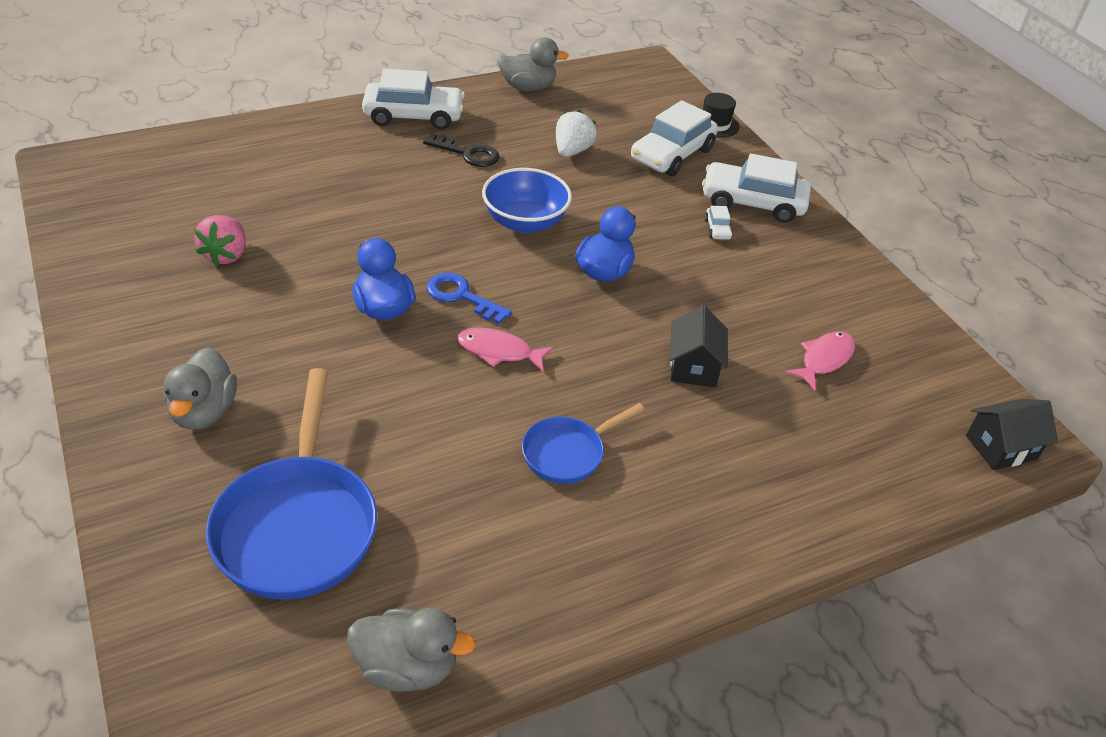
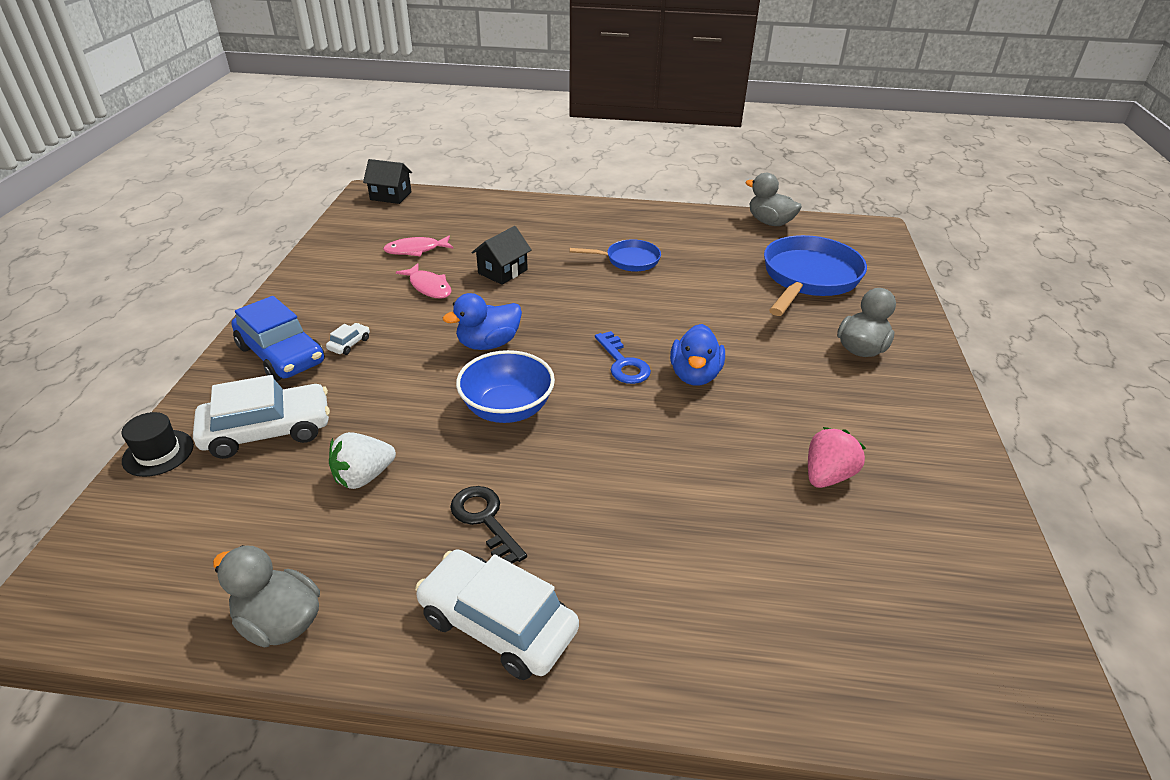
camera: 145 degrees left, 5 degrees down
(499, 351) = (625, 319): pink fish -> pink fish (429, 287)
(752, 203) = (281, 355): white car -> blue car

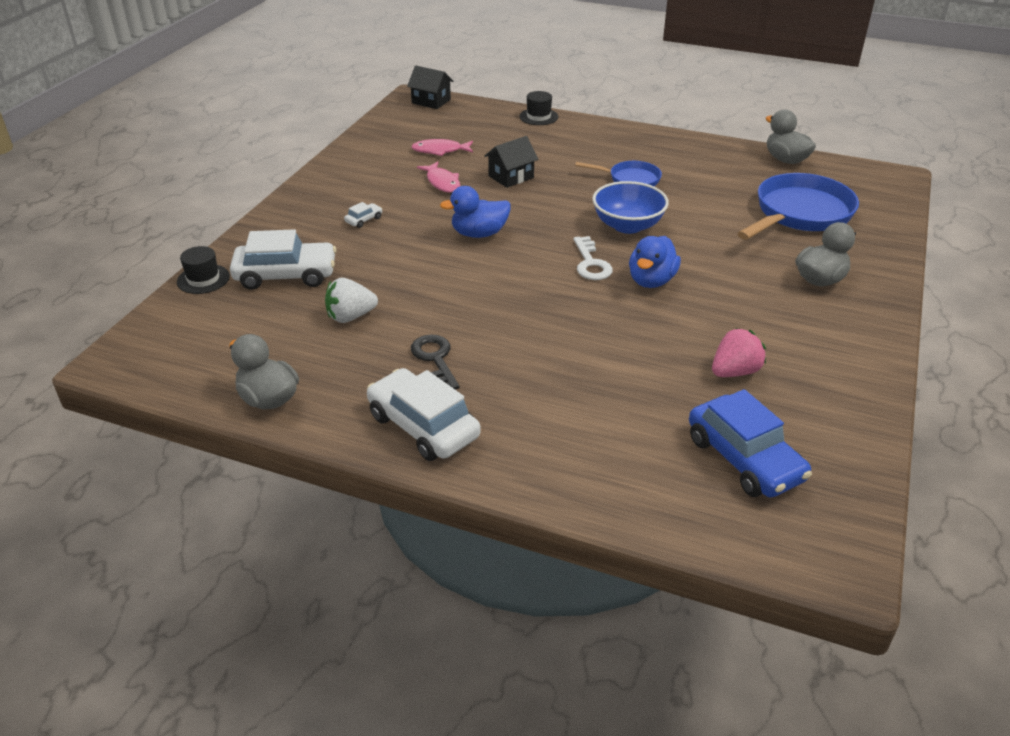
camera: 15 degrees right, 0 degrees up
(281, 355) = (308, 221): blue car -> blue car (744, 459)
(507, 409) = (478, 285): blue bowl -> blue bowl (627, 225)
(510, 202) = (538, 117): none -> black hat
(623, 363) = (591, 263): blue key -> white key

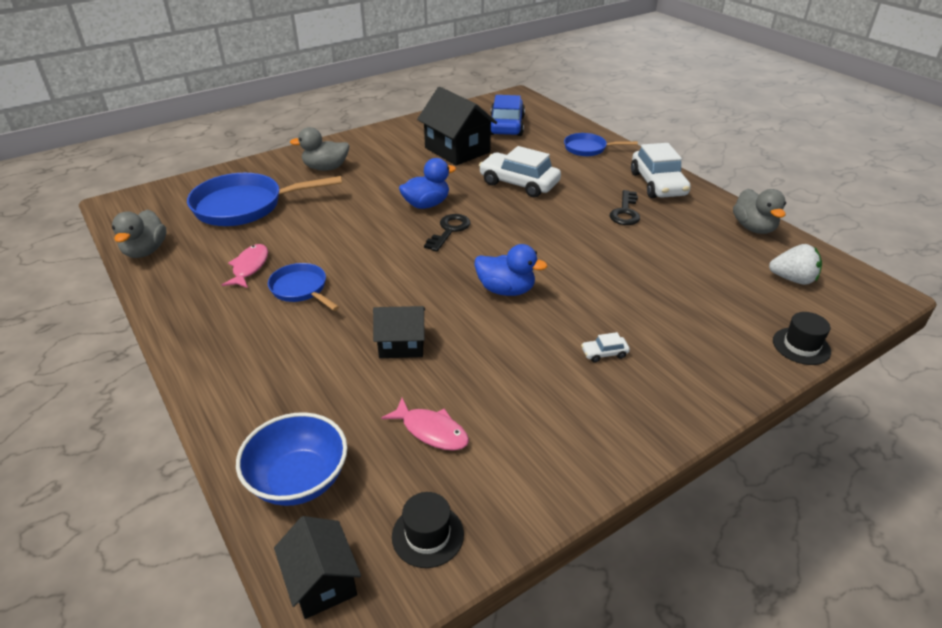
camera: 145 degrees left, 0 degrees up
(286, 275) = (714, 318): white car -> white car (519, 183)
(350, 316) = (670, 260): white strawberry -> white strawberry (792, 279)
(442, 182) = (480, 371): pink fish -> pink fish (249, 267)
(538, 117) = (236, 439): black hat -> black hat (427, 535)
(573, 461) = (588, 149): none -> blue pan
(591, 263) = (449, 230): white key -> black key
(627, 225) = (377, 247): blue bowl -> blue bowl (299, 480)
(734, 372) = (457, 150): pink strawberry -> black house

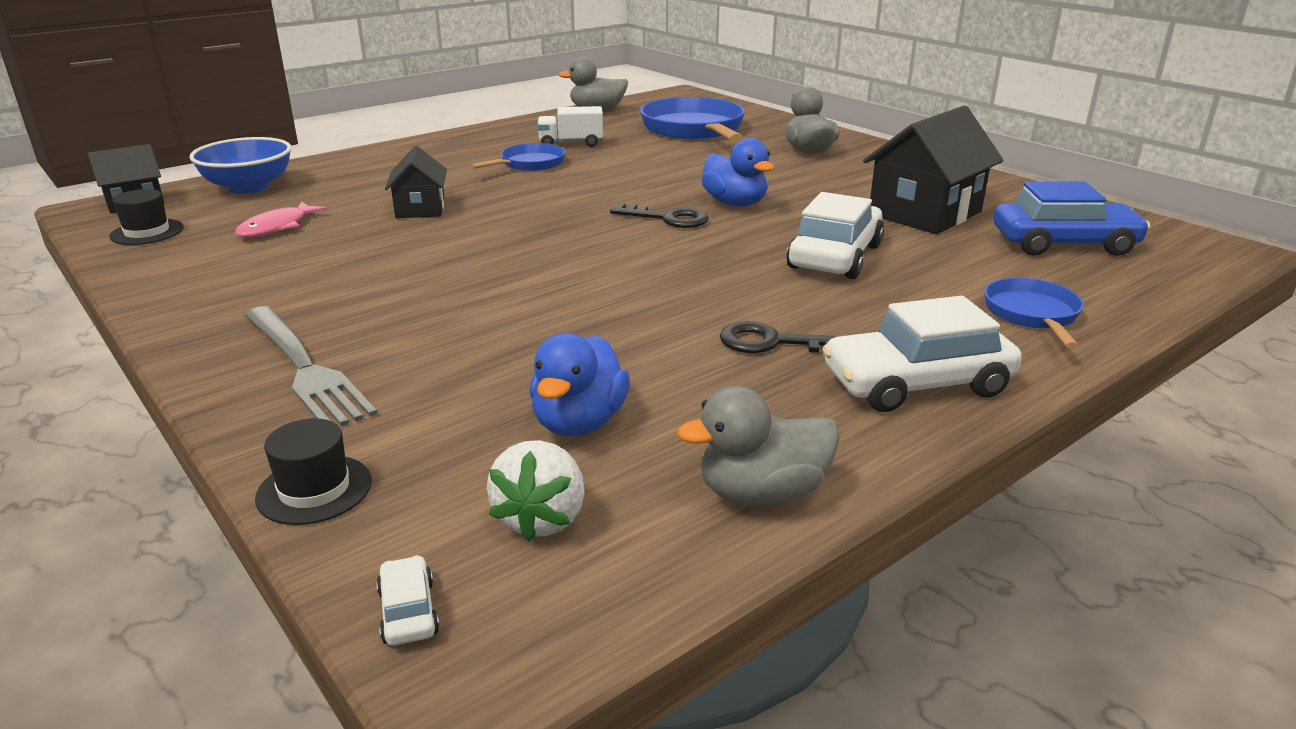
camera: 85 degrees right, 10 degrees down
(249, 267) = (571, 143): pink fish -> white truck
(506, 290) = (520, 253): blue duck -> blue duck (579, 422)
(604, 353) = (364, 312): white car -> white car (408, 611)
(686, 369) = (305, 368): none -> grey fork

